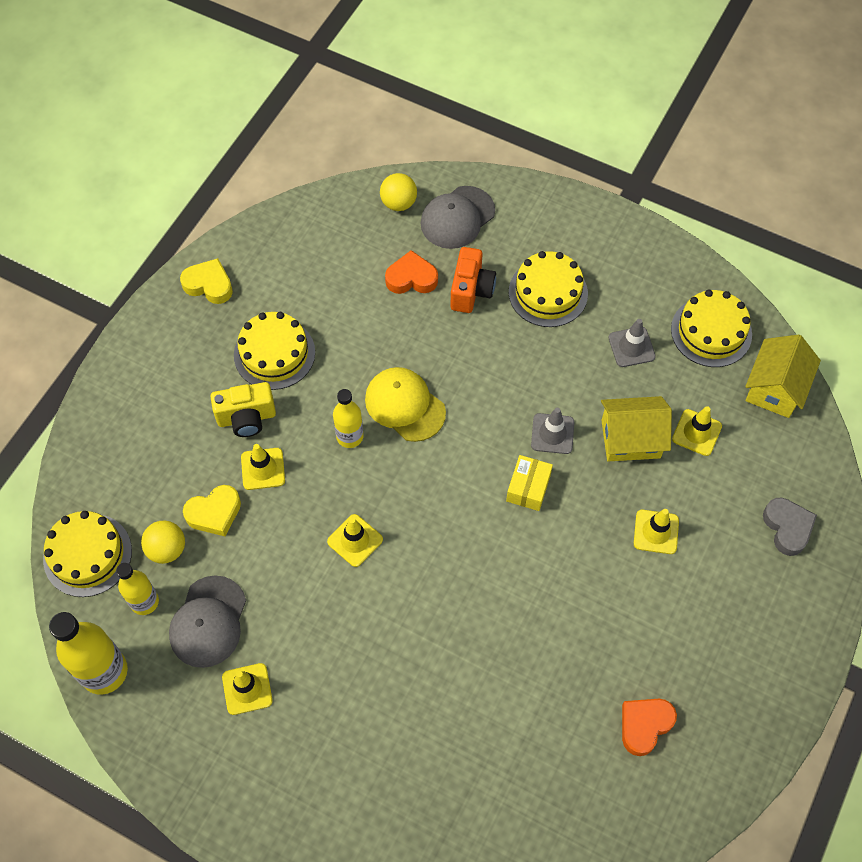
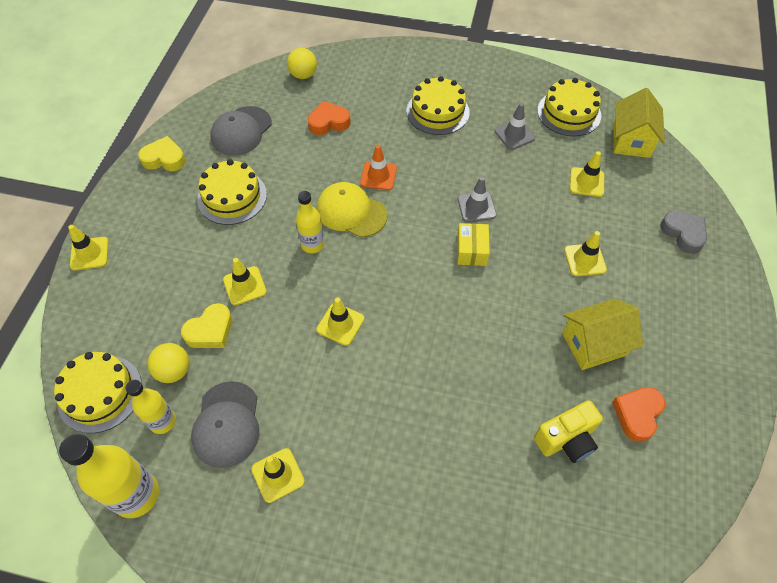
camera: 15 degrees left, 5 degrees down
(104, 388) = (89, 253): none -> yellow traffic cone
(246, 418) = (220, 249): yellow camera -> yellow camera (566, 440)
(450, 365) = (378, 176): none -> orange traffic cone
(457, 217) = (351, 76): grey cap -> grey cap (241, 131)
(471, 290) = (378, 121): orange camera -> none
(630, 439) = (538, 197): yellow house -> yellow house (594, 344)

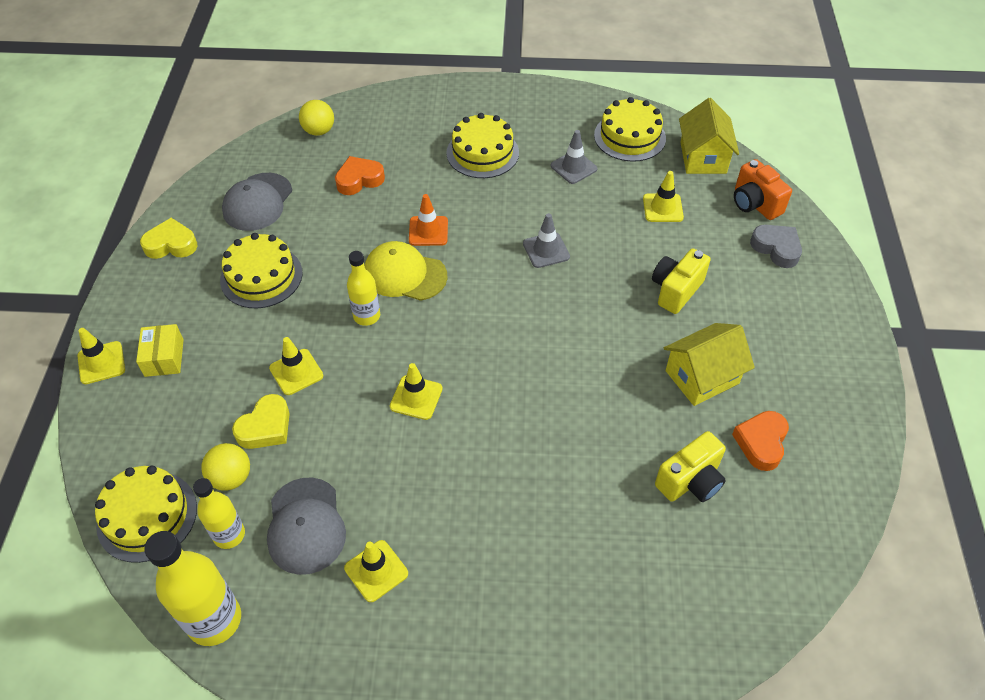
camera: 10 degrees left, 5 degrees down
(471, 250) = (549, 297): yellow box -> yellow box (164, 357)
(585, 260) = (676, 290): yellow traffic cone -> yellow camera
(670, 189) = (754, 204): none -> orange camera

